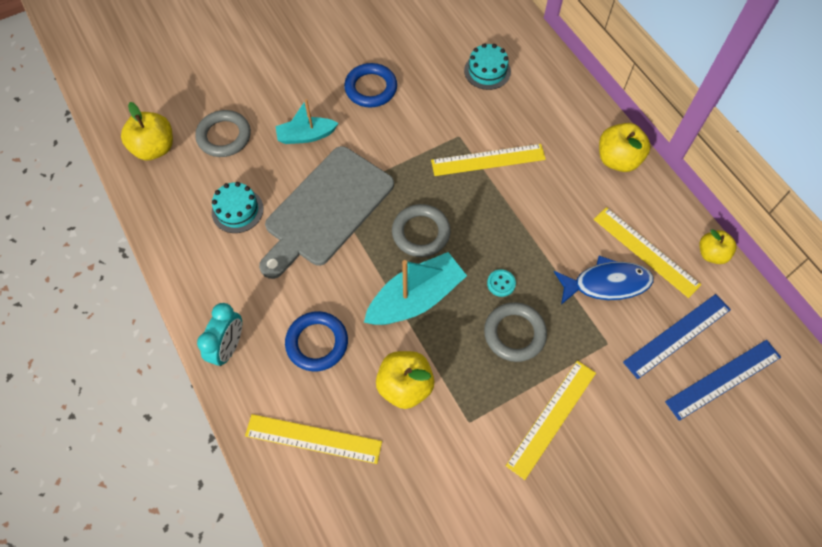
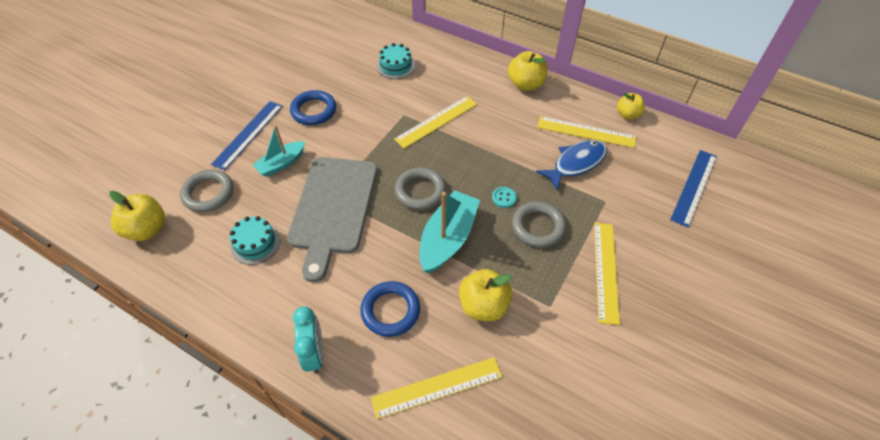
camera: 30 degrees left, 10 degrees down
(677, 335) = (645, 174): blue ruler -> blue ruler (248, 134)

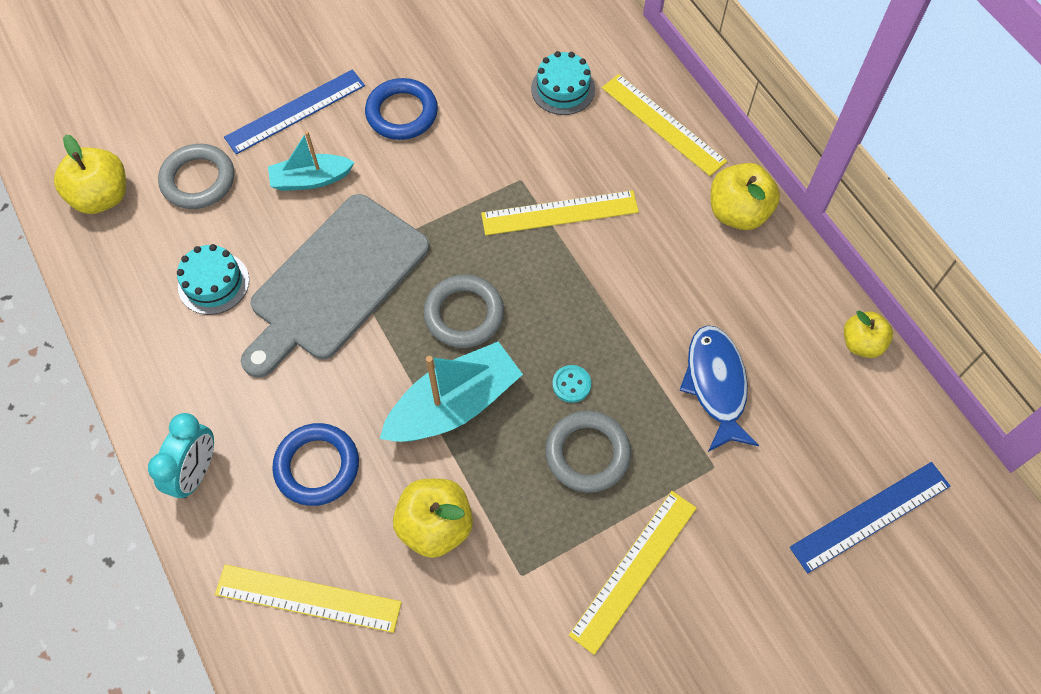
camera: 30 degrees right, 10 degrees up
(576, 164) = (716, 385): blue fish -> blue fish turned 90 degrees counterclockwise
(586, 132) = (771, 340): yellow ruler -> yellow ruler (663, 124)

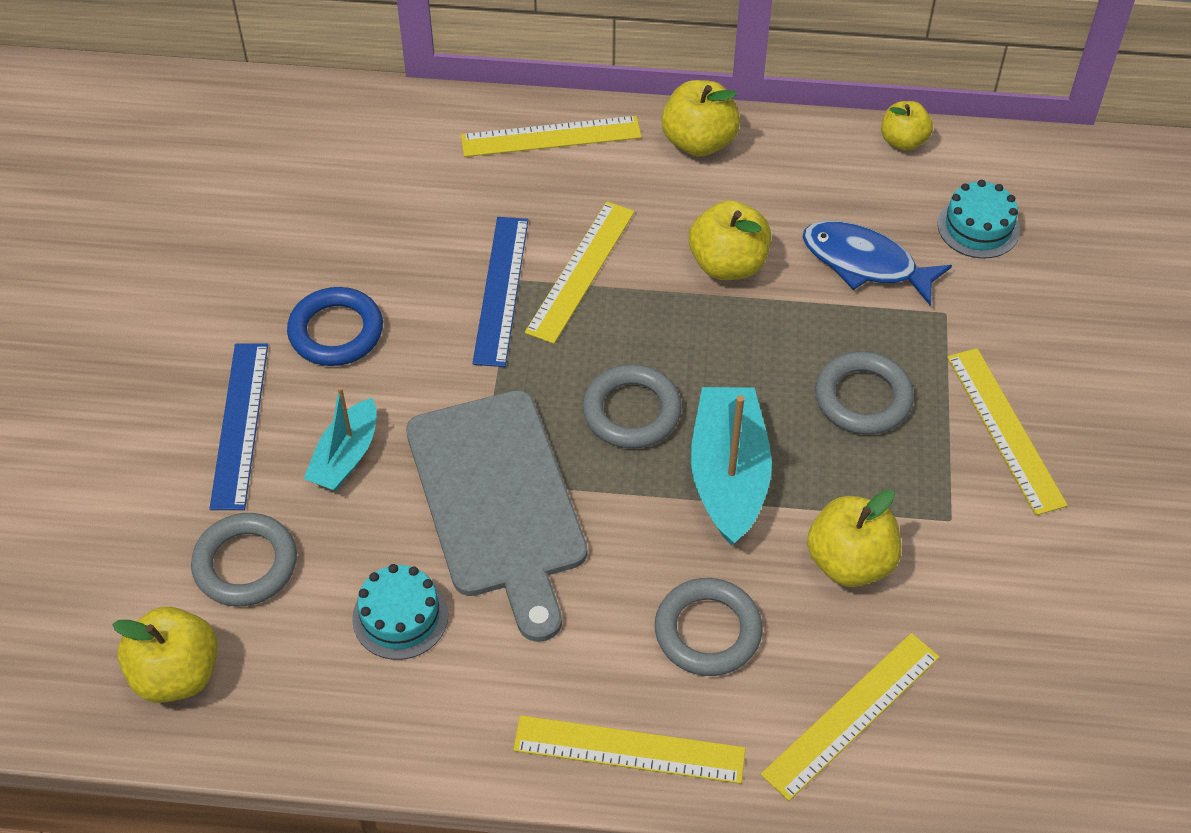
camera: 55 degrees left, 10 degrees down
(196, 472) = (629, 749): turquoise clock -> yellow ruler
(317, 466) = (707, 631): blue ring -> grey ring
(563, 89) = (435, 186): turquoise cake -> turquoise cake (978, 227)
(571, 384) = (780, 369): turquoise button -> none
(639, 297) = (728, 264): none -> yellow apple
(870, 516) = (1069, 235): blue ruler -> blue ruler (501, 290)

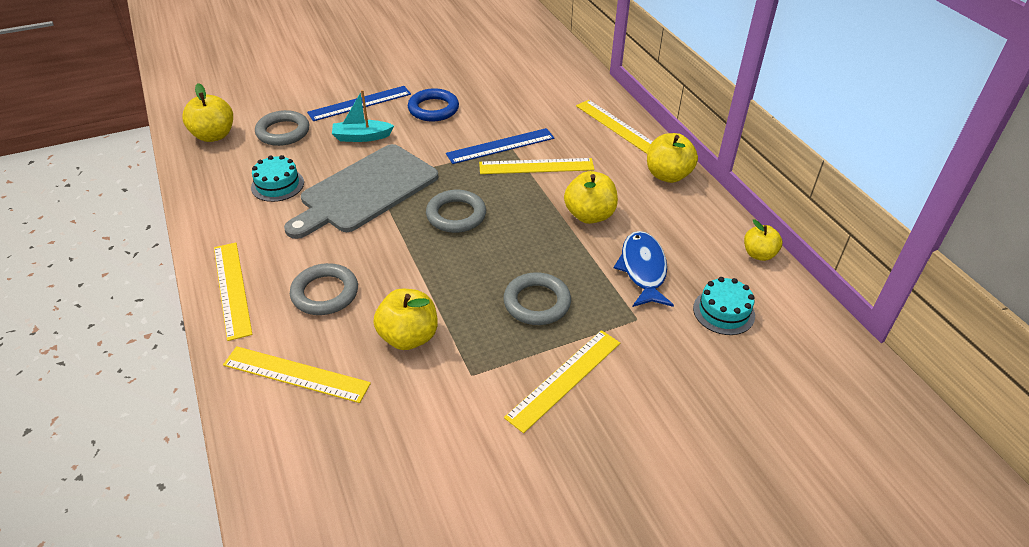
camera: 60 degrees right, 10 degrees down
(728, 475) = (438, 265): turquoise boat -> none

